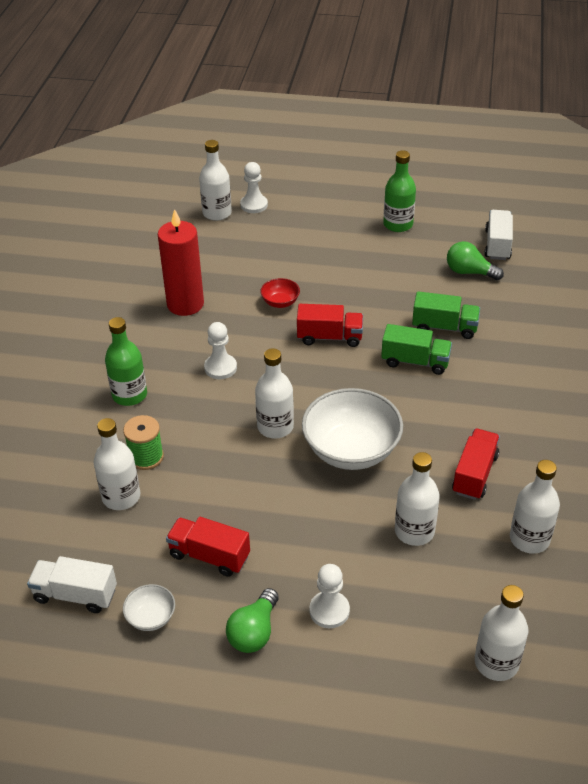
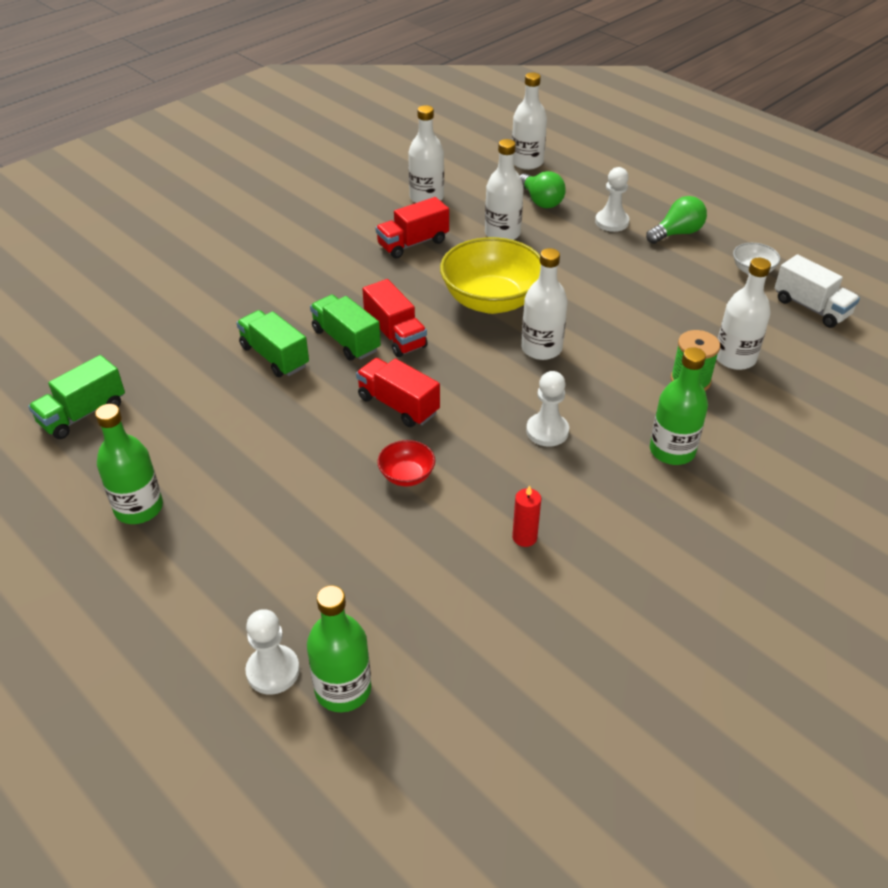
camera: 145 degrees left, 0 degrees up
(185, 304) = (524, 537): red candle -> red candle, size x0.44
(209, 556) = (679, 285): red truck -> red truck (395, 335)
(217, 213) = (343, 689): white bottle -> green bottle
(351, 450) = (491, 301): white bowl -> yellow bowl
(469, 272) = (162, 399): green light bulb -> green light bulb (541, 201)
(497, 245) = (83, 414): white truck -> green truck

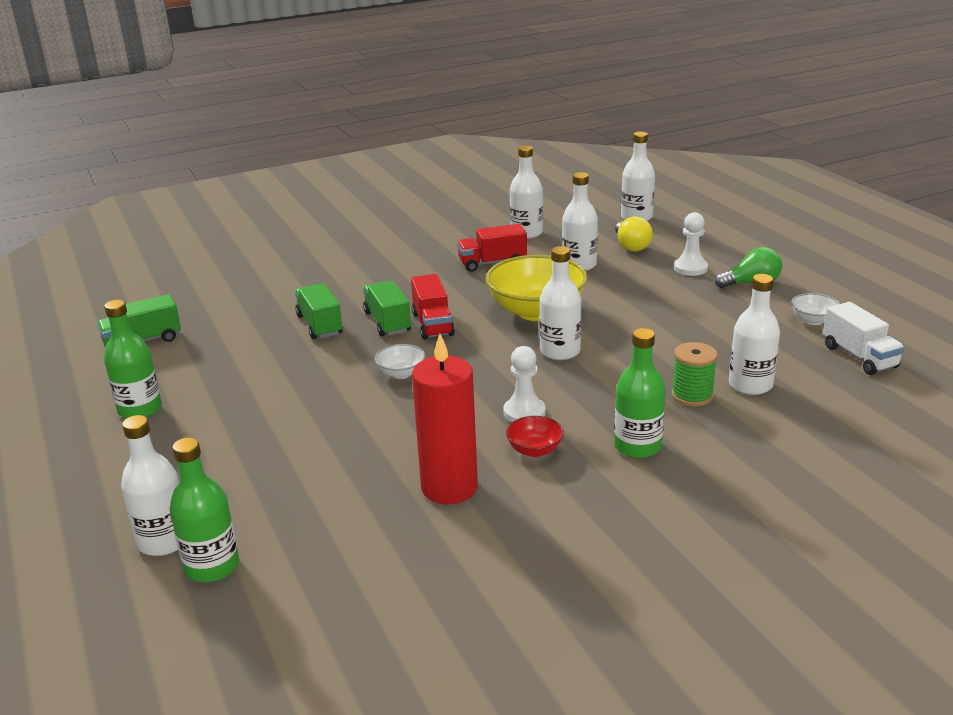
camera: 20 degrees right, 15 degrees down
(273, 671) = (164, 541): white pawn -> white bottle
(398, 405) = (401, 373): red truck -> white bowl
(407, 475) = (374, 424): red bowl -> red bowl (534, 450)
(524, 537) = (449, 487): red candle -> red candle, size x2.29
(541, 201) = (631, 246): green light bulb -> yellow light bulb

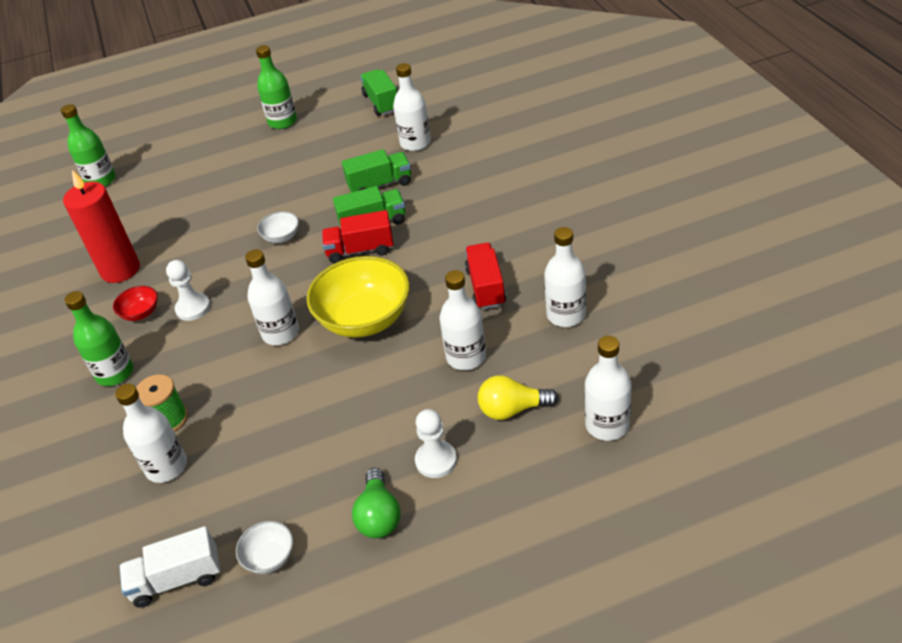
camera: 100 degrees right, 15 degrees up
(164, 541) = (134, 159): white bottle -> white bottle (415, 143)

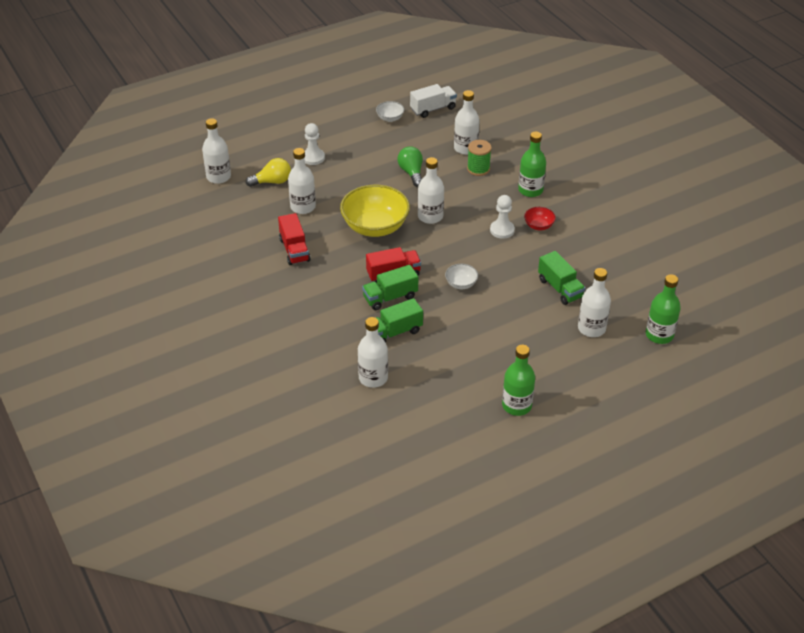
camera: 165 degrees right, 0 degrees up
(120, 270) = (577, 255): red candle -> none
(379, 516) = (339, 135): green light bulb -> green light bulb (411, 173)
(381, 103) = (420, 431): green truck -> green truck (560, 288)
(566, 315) = (239, 233): white bottle -> white bottle (591, 328)

